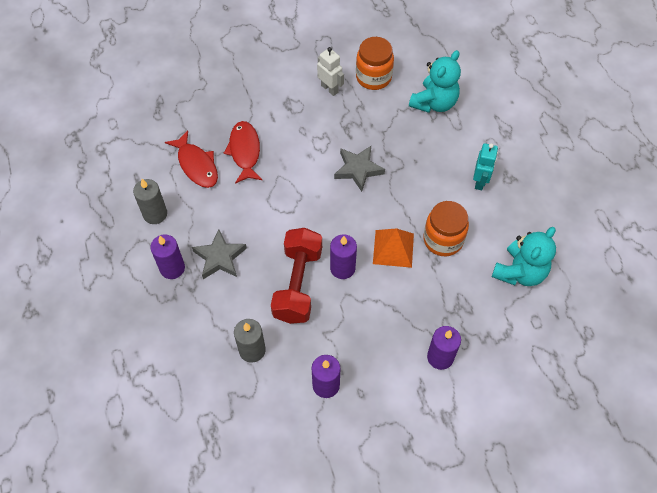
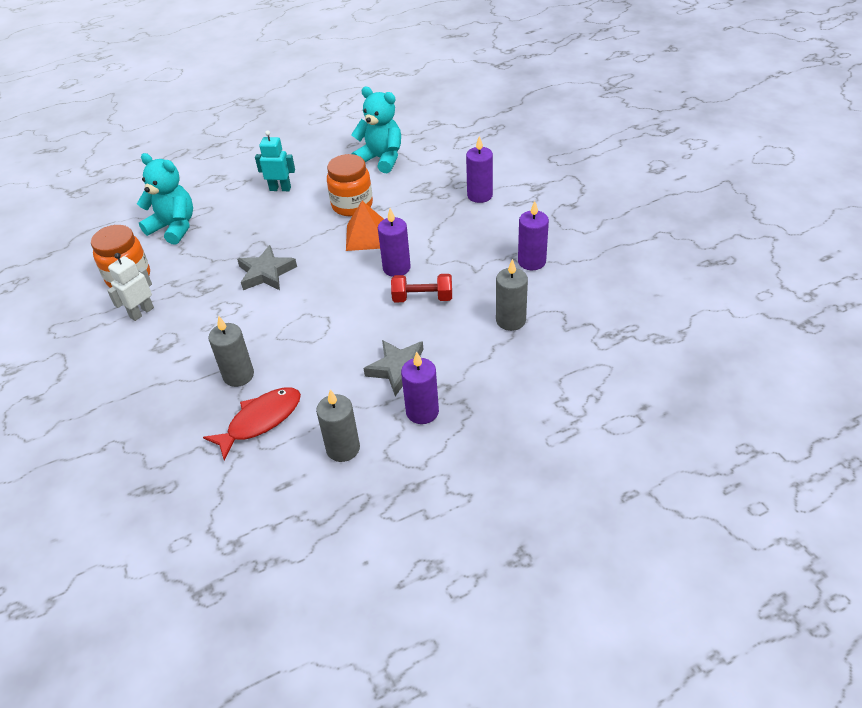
camera: 95 degrees left, 15 degrees down
(245, 151) = (238, 375): red fish -> grey candle
(298, 284) = (422, 298): red dumbbell -> red dumbbell, size x0.59

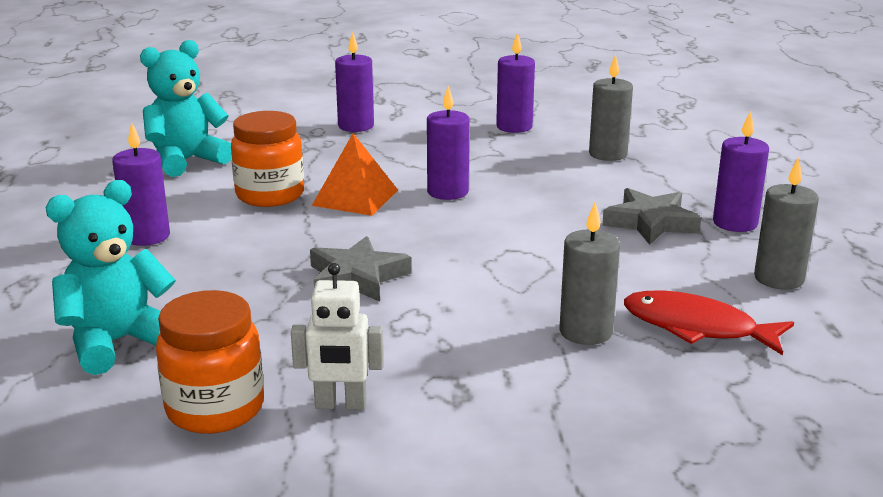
camera: 70 degrees left, 20 degrees down
(141, 312) = (340, 405): white robot -> white robot turned 60 degrees counterclockwise
(260, 421) = (697, 327): red fish -> red fish turned 45 degrees counterclockwise
(280, 188) = (147, 236): turquoise robot -> purple candle
(422, 298) = (525, 188): red dumbbell -> none

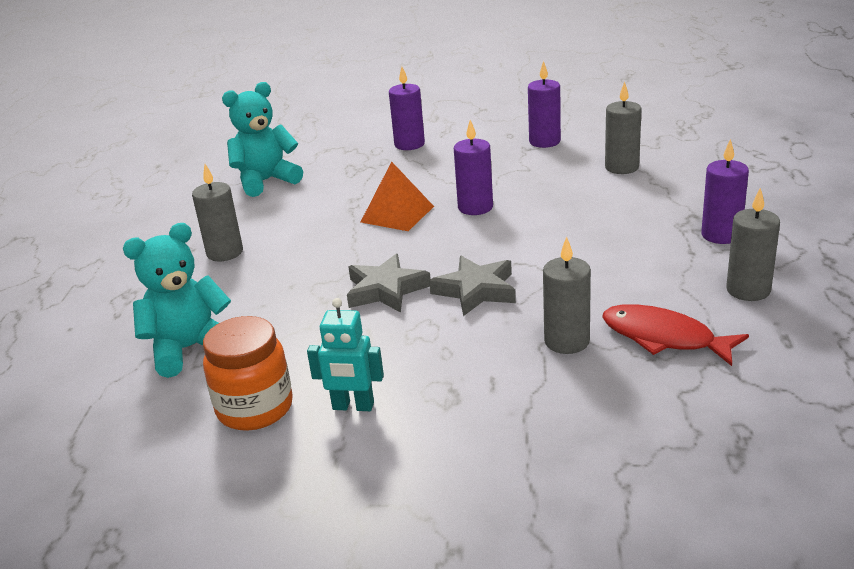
camera: 10 degrees right, 5 degrees up
(147, 236) = (225, 252): purple candle -> grey candle
(270, 195) = (328, 213): orange jar -> none
(340, 405) = (353, 406): white robot -> turquoise robot
(650, 223) = (645, 235): grey star -> grey star (476, 290)

